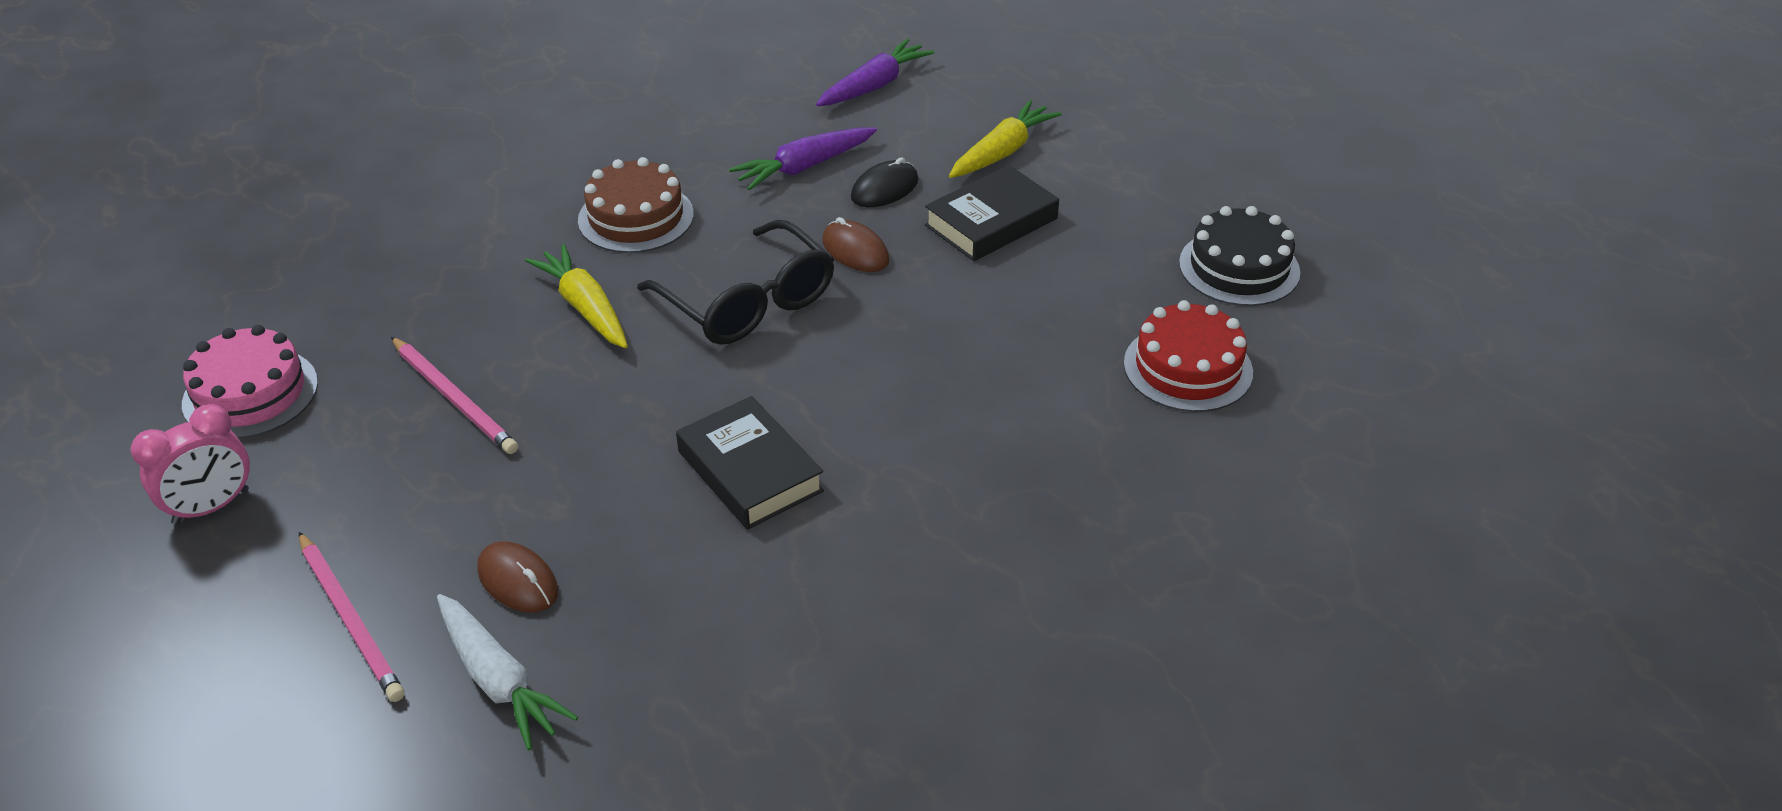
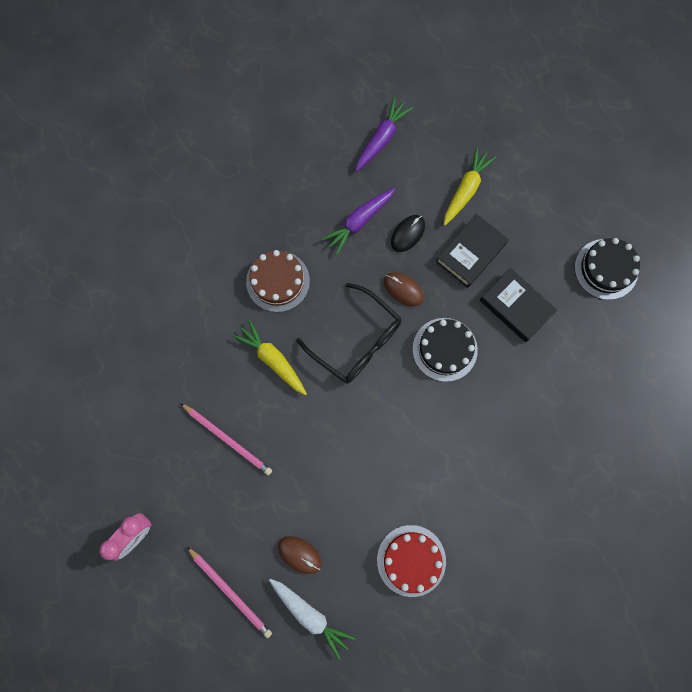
camera: 10 degrees left, 35 degrees up
(250, 393) = (122, 454): pink cake -> none
(750, 471) = (389, 464): black book -> black book (516, 307)
(909, 332) = (444, 349): none -> black cake
(1188, 368) = (588, 352): red cake -> red cake (411, 560)

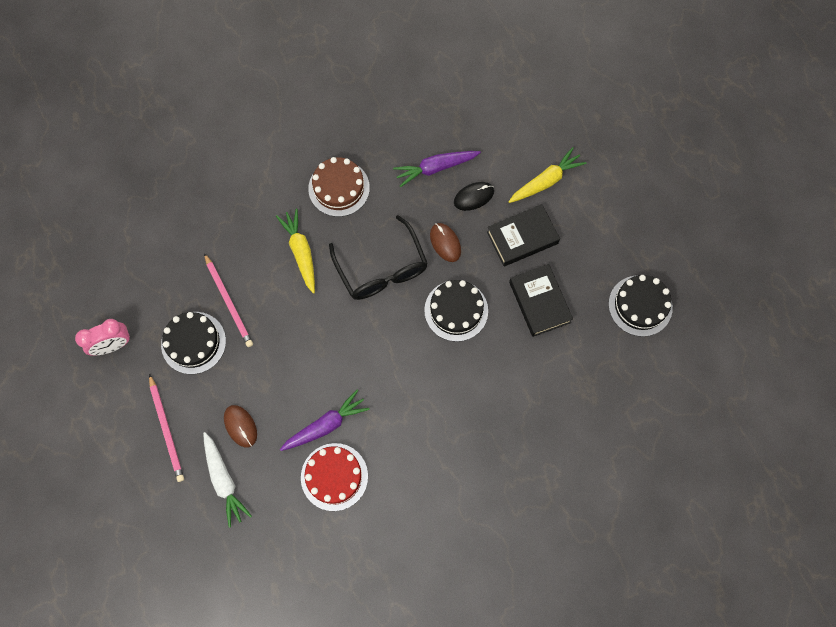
camera: 25 degrees right, 5 degrees down
(213, 495) = (193, 342): none -> black cake
(381, 139) = (492, 105): purple carrot -> purple carrot (325, 425)

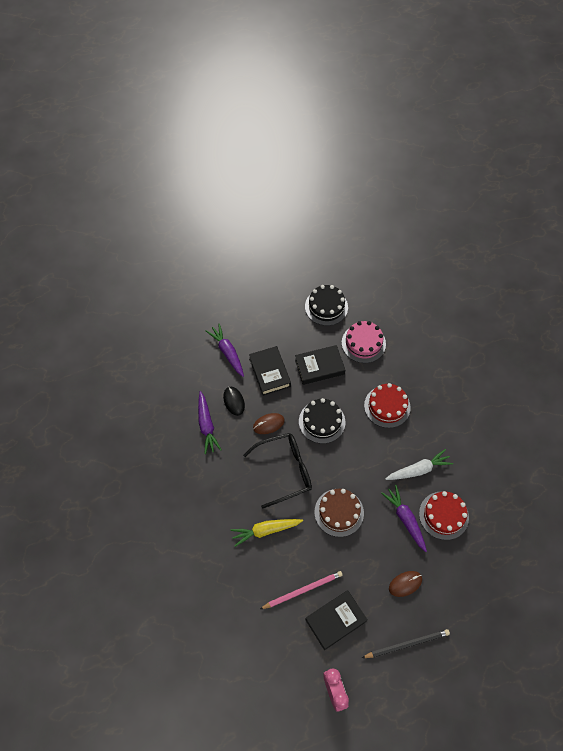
camera: 85 degrees left, 10 degrees down
(166, 429) = (407, 644): pink pencil -> black pencil
(193, 342) = (335, 620): black cake -> black book
(224, 480) = (447, 598): white carrot -> white carrot (418, 470)
(339, 188) = (214, 498): brown cake -> brown cake (339, 512)
(488, 397) = (387, 406): none -> red cake
(545, 181) = (227, 352): yellow carrot -> purple carrot
(586, 361) = (363, 343): none -> pink cake

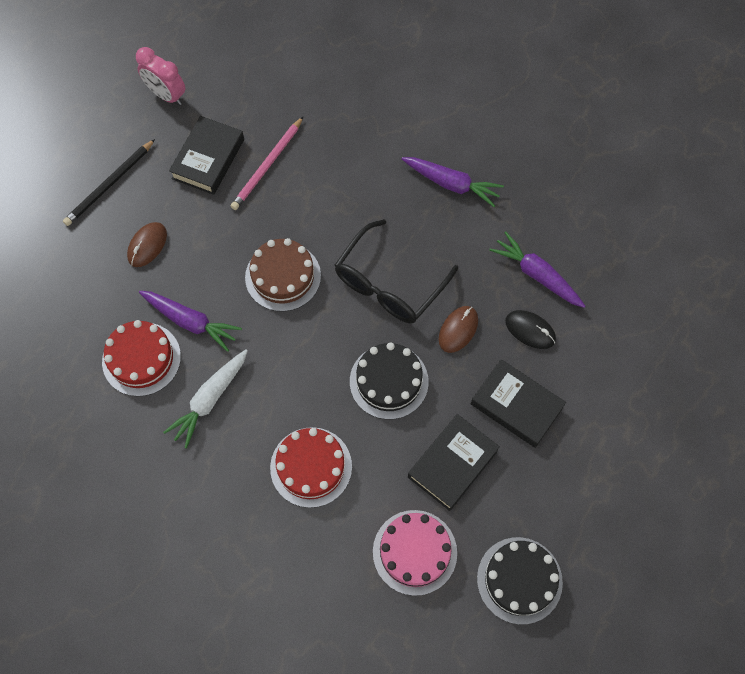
camera: 145 degrees right, 5 degrees up
(227, 352) = (600, 395): purple carrot -> purple carrot (451, 184)
(265, 530) = (358, 200): yellow carrot -> none

